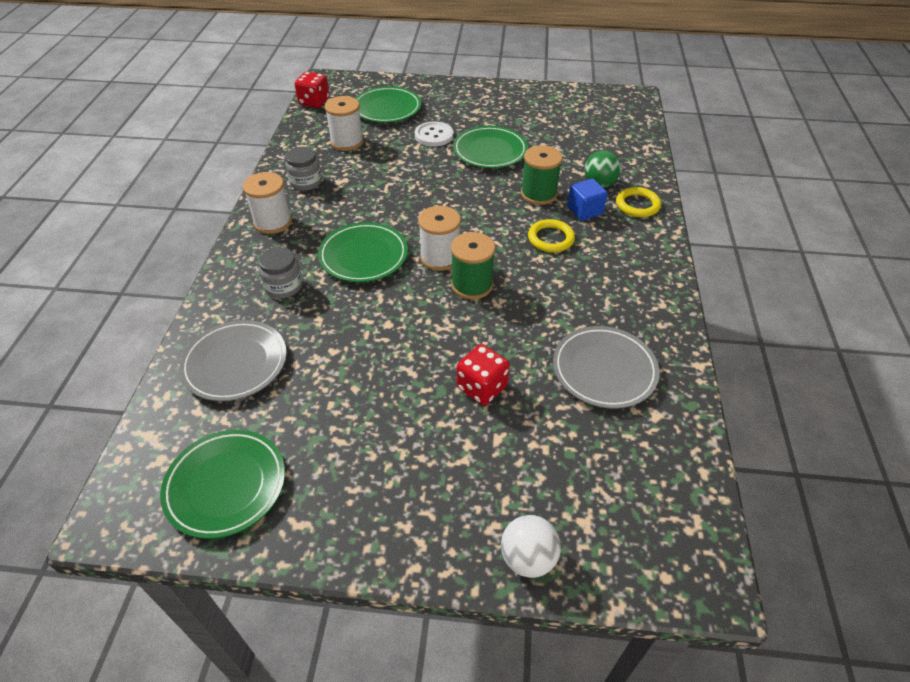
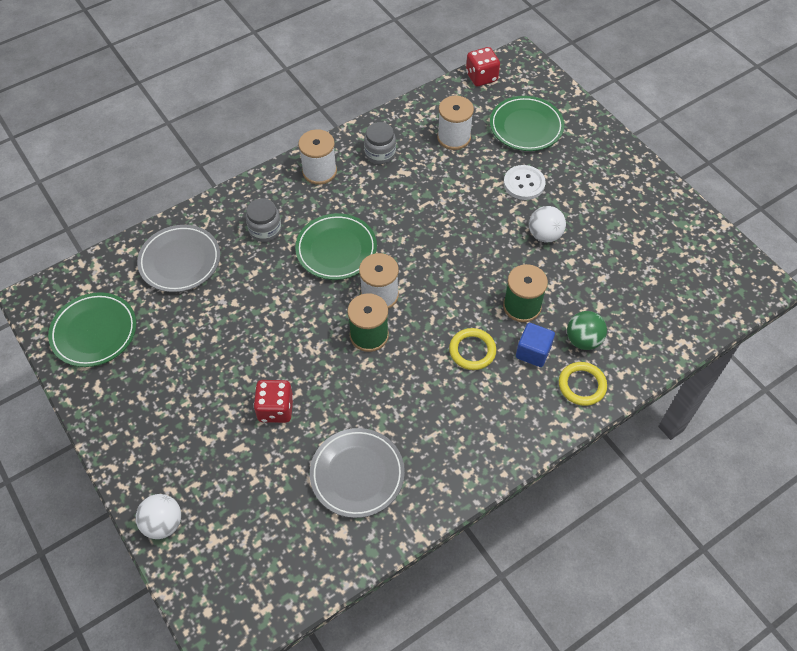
camera: 50 degrees right, 10 degrees up
(490, 151) = (544, 235): green plate -> white ball

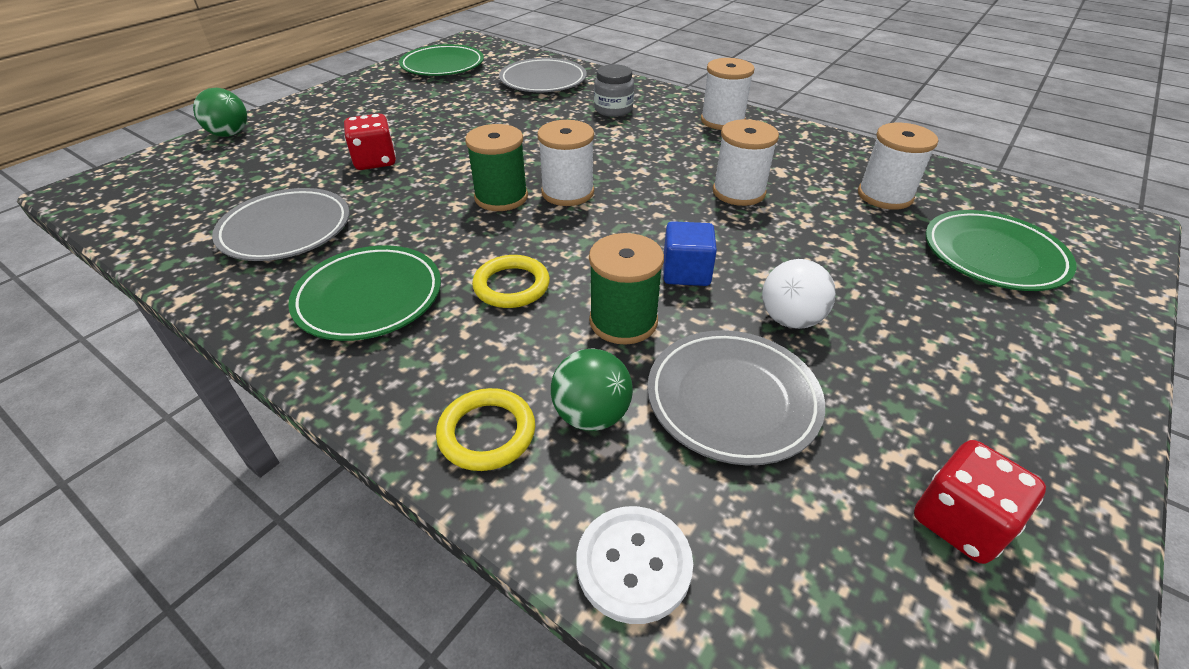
camera: 70 degrees right, 15 degrees down
(163, 523) = (230, 134): white ball -> green ball
(336, 249) = (617, 152): green plate -> green plate (369, 298)
(380, 153) = (791, 150): grey jar -> none
(419, 204) = (738, 192): none -> white spool
(481, 77) = (1029, 196): red dice -> red dice (959, 521)
(524, 183) = (874, 276): white button -> white button (633, 564)
(533, 352) = (536, 352): blue cube -> blue cube (686, 272)
(590, 282) = (732, 400): none -> grey plate

